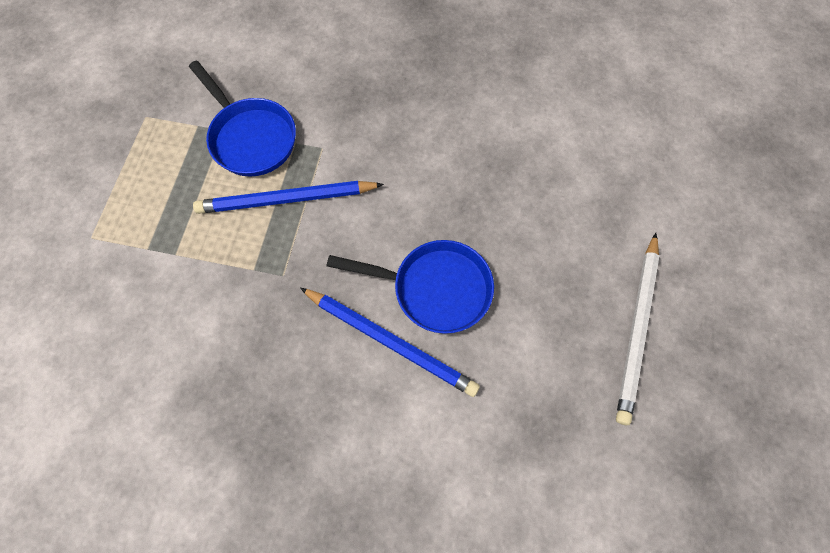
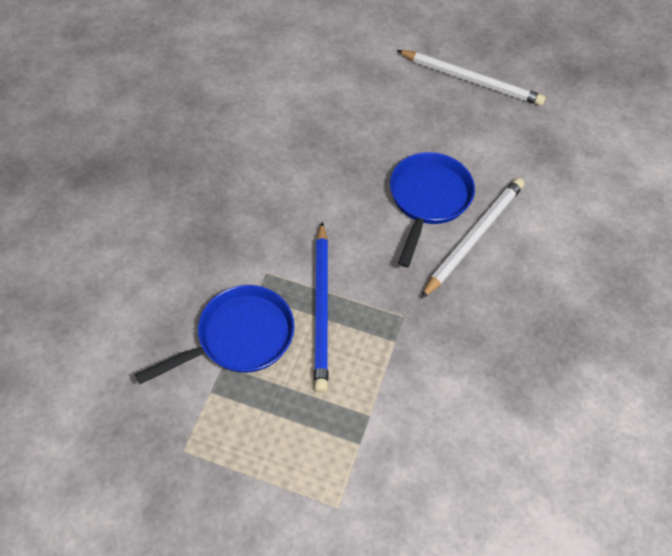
camera: 85 degrees left, 10 degrees down
(390, 341) = (474, 237): blue pencil -> white pencil

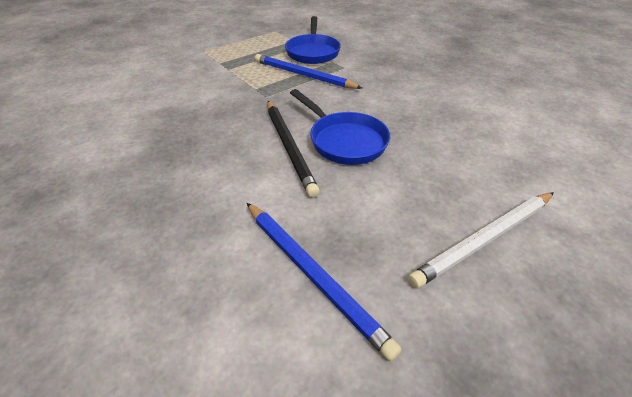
camera: 125 degrees right, 15 degrees down
(474, 237) = (289, 147): white pencil -> black pencil
(579, 153) = (312, 274): none -> blue pencil

